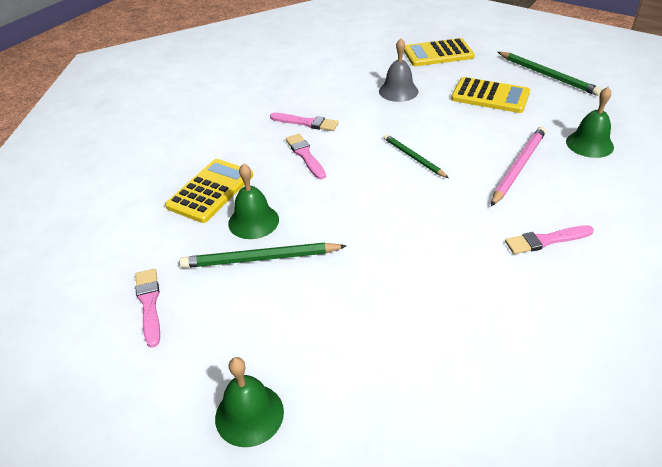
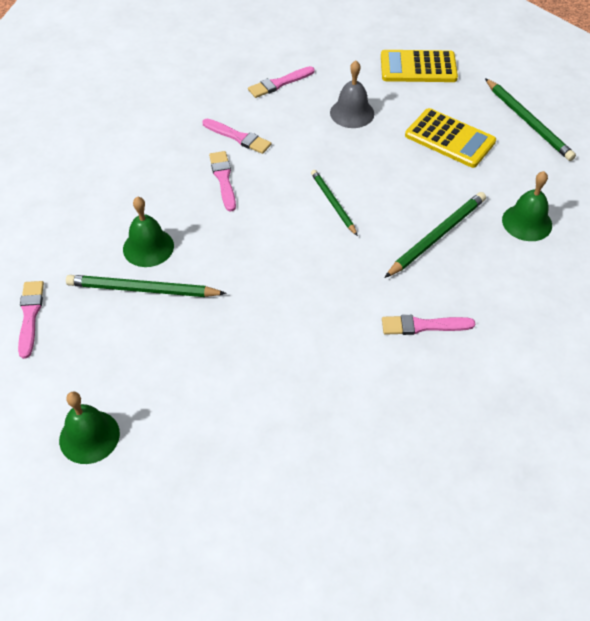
camera: 10 degrees right, 10 degrees up
(210, 191) = (116, 204): yellow calculator -> none
(326, 80) = (279, 83): none -> pink brush
(518, 167) = (437, 236): pink pencil -> green pencil

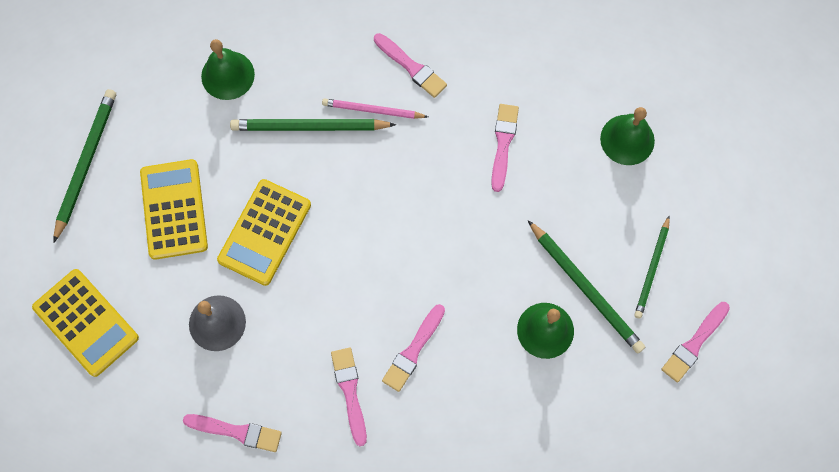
camera: 135 degrees left, 20 degrees up
(89, 436) = (724, 192): green bell -> green bell (627, 139)
(298, 331) = (503, 143): none -> pink brush
(333, 203) = (351, 234): green pencil -> green pencil (652, 269)
(384, 166) = (265, 232): none -> yellow calculator
(412, 277) = (372, 110): none -> pink pencil

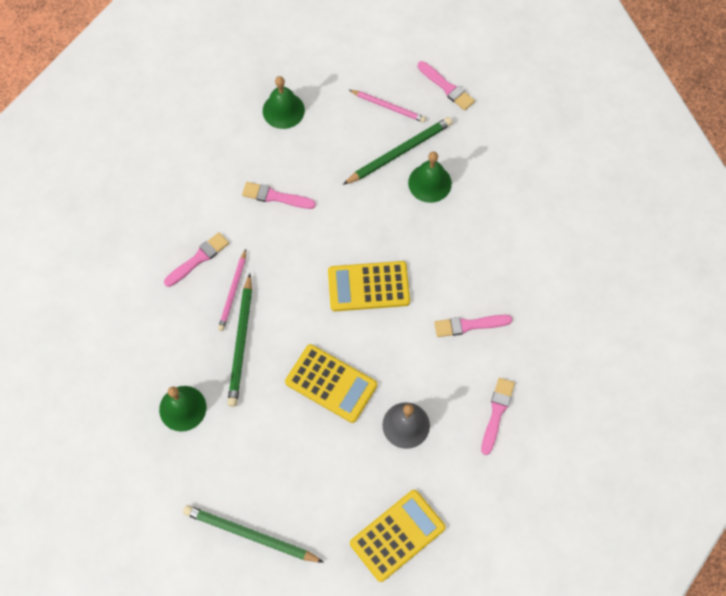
camera: 85 degrees left, 5 degrees down
(174, 209) = (302, 458): yellow calculator -> yellow calculator (368, 287)
(413, 350) = (439, 276): pink brush -> none
(652, 269) = (388, 107): green pencil -> pink pencil

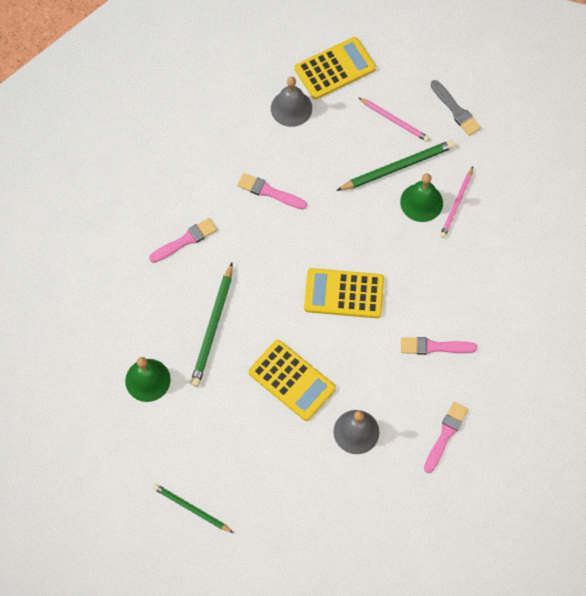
camera: 10 degrees right, 0 degrees up
(233, 292) = (213, 277): pink pencil -> pink pencil (456, 204)
(250, 535) = (191, 509): green pencil -> green pencil, size x0.65
(283, 110) = (291, 108): green bell -> grey bell
(397, 535) = (329, 533): yellow calculator -> yellow calculator (335, 68)
(447, 87) = (455, 110): pink brush -> grey brush

